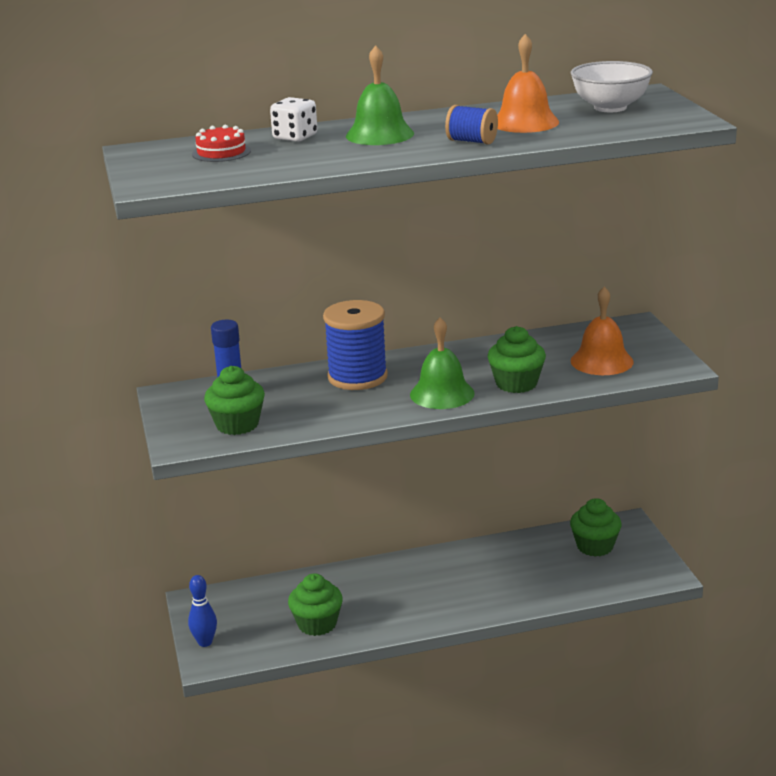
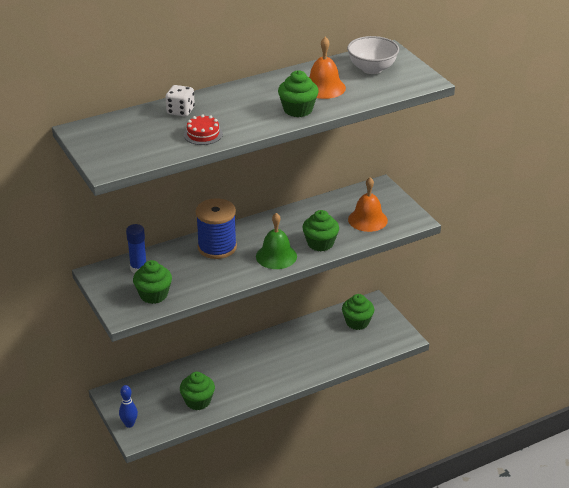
camera: 15 degrees left, 10 degrees up
(221, 152) = (139, 130): red cake -> red cake (203, 134)
(379, 134) = (235, 105): green bell -> none
(472, 141) = (298, 110): blue spool -> green cupcake

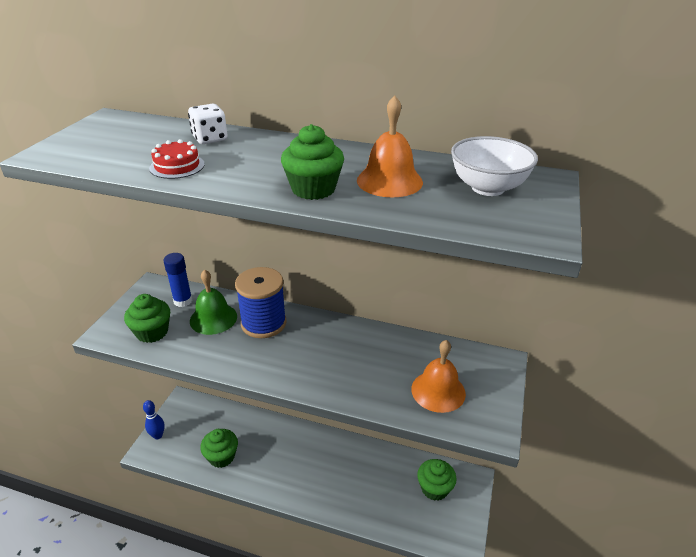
camera: 45 degrees right, 0 degrees up
(276, 256) = (295, 367): green bell -> green bell (213, 318)
(320, 243) = (353, 384): green cupcake -> none

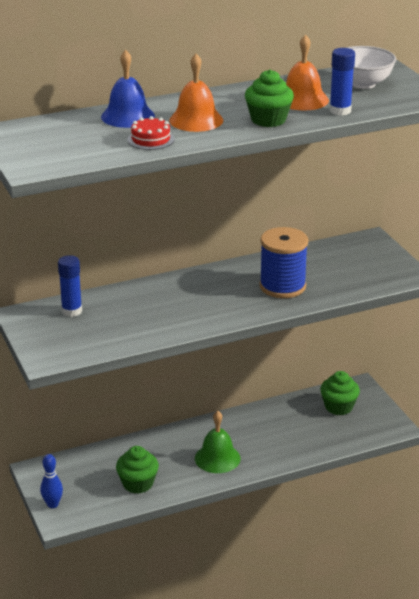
camera: 40 degrees left, 5 degrees down
(152, 332) = (85, 340): green cupcake -> none
(210, 139) = (127, 116): white dice -> blue bell
(213, 318) = (121, 309): green bell -> green bell (217, 458)
(263, 323) = (168, 293): blue spool -> blue spool (282, 286)
(405, 209) = (340, 111): none -> blue glue stick
(438, 391) = (353, 273): orange bell -> orange bell (196, 120)

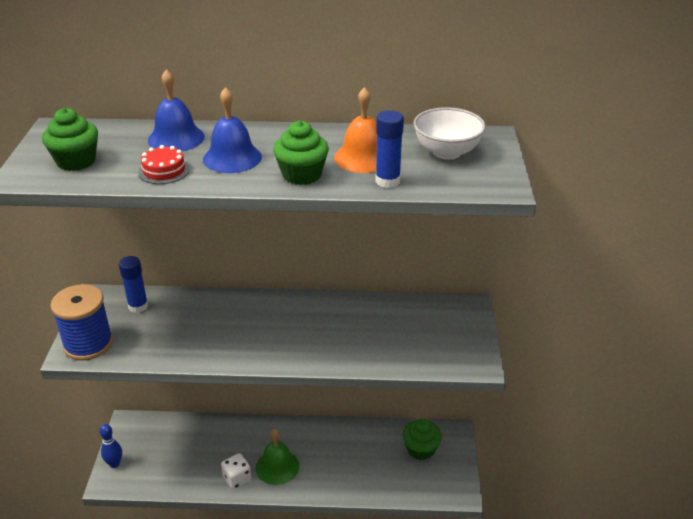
camera: 25 degrees right, 5 degrees up
(138, 483) = (194, 468): green cupcake -> green cupcake (76, 161)
(186, 478) = (237, 478): none -> white dice
(196, 120) = (232, 158): orange bell -> blue bell
(282, 286) = (341, 337): blue spool -> blue spool (88, 344)

